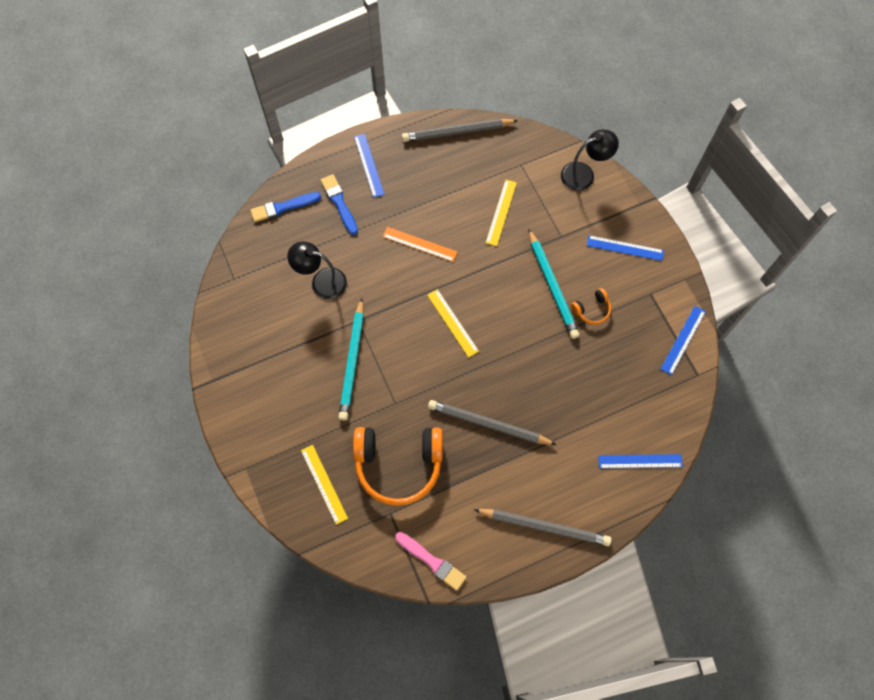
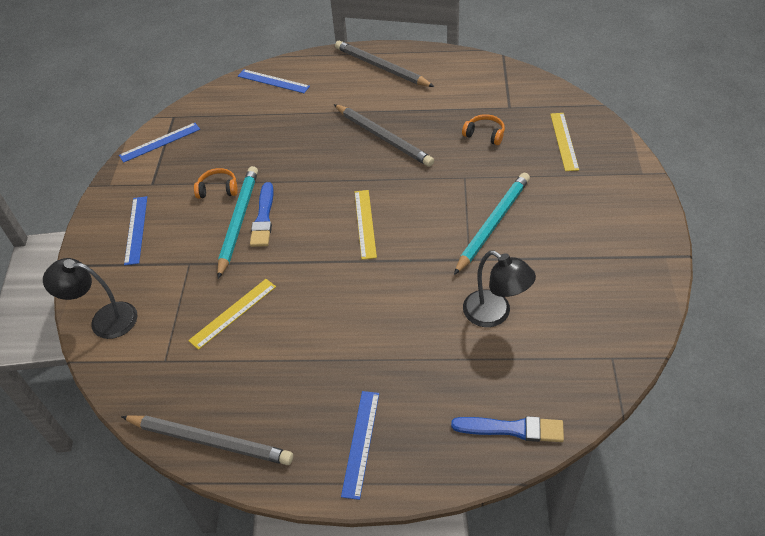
camera: 150 degrees left, 20 degrees down
(339, 203) = (429, 404): blue brush -> blue brush (263, 218)
(398, 464) = (484, 134): orange headphones -> orange headphones, size x0.44
(419, 244) = (352, 313): orange ruler -> none
(432, 561) = (487, 72): pink brush -> none
(625, 248) = (136, 230): blue ruler -> blue ruler turned 45 degrees clockwise

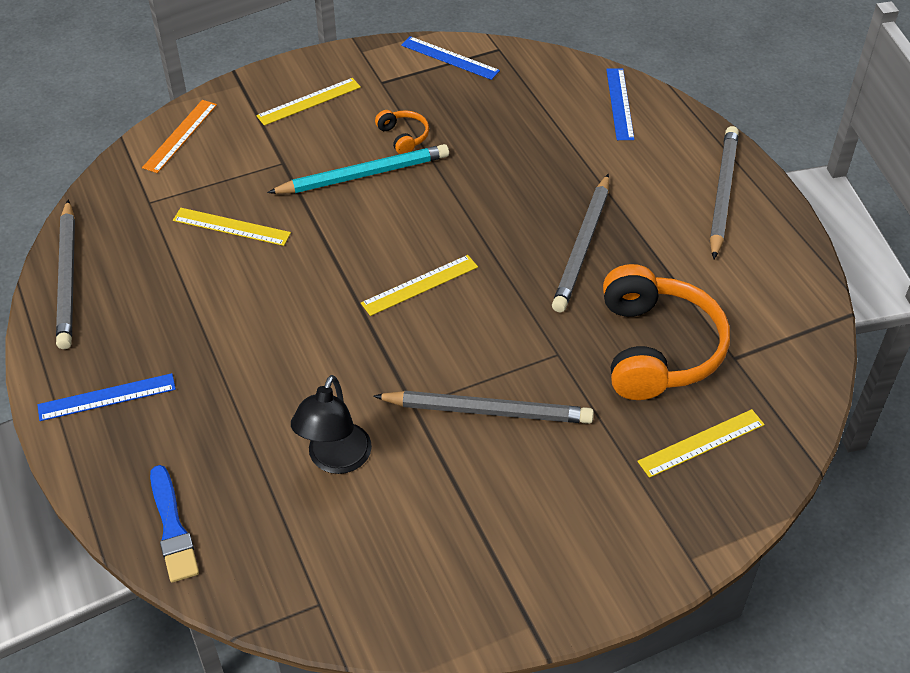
camera: 60 degrees right, 0 degrees up
(104, 320) = (180, 135): black lamp -> orange ruler
(136, 230) = (309, 101): blue ruler -> yellow ruler
(263, 218) = (380, 193): blue brush -> none
(484, 134) = (656, 348): orange headphones -> orange headphones, size x2.27
(493, 224) = (487, 411): turquoise pencil -> grey pencil

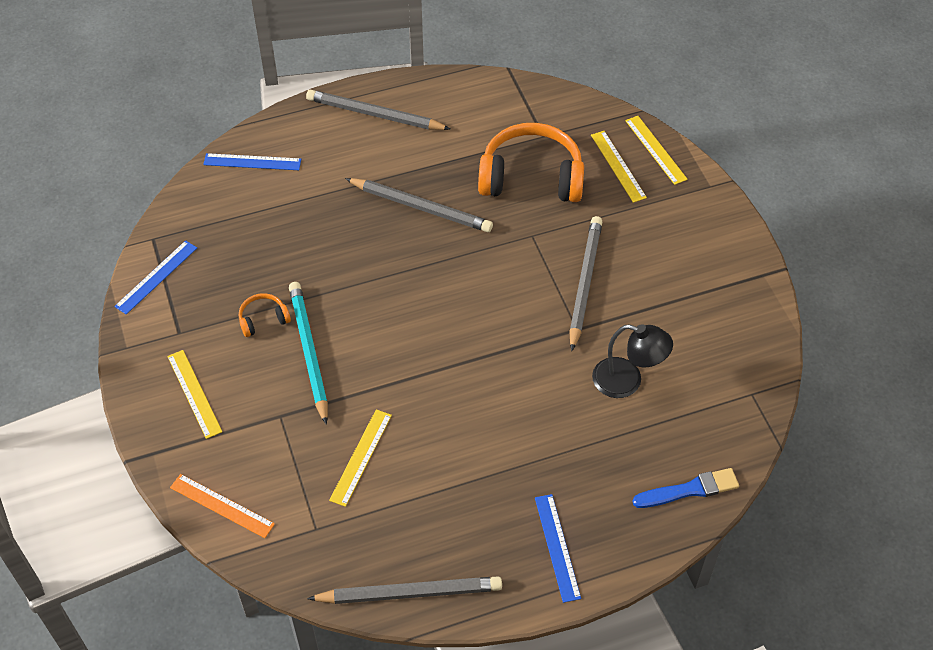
camera: 85 degrees left, 5 degrees up
(420, 285) = (451, 317): yellow ruler -> yellow ruler (655, 149)

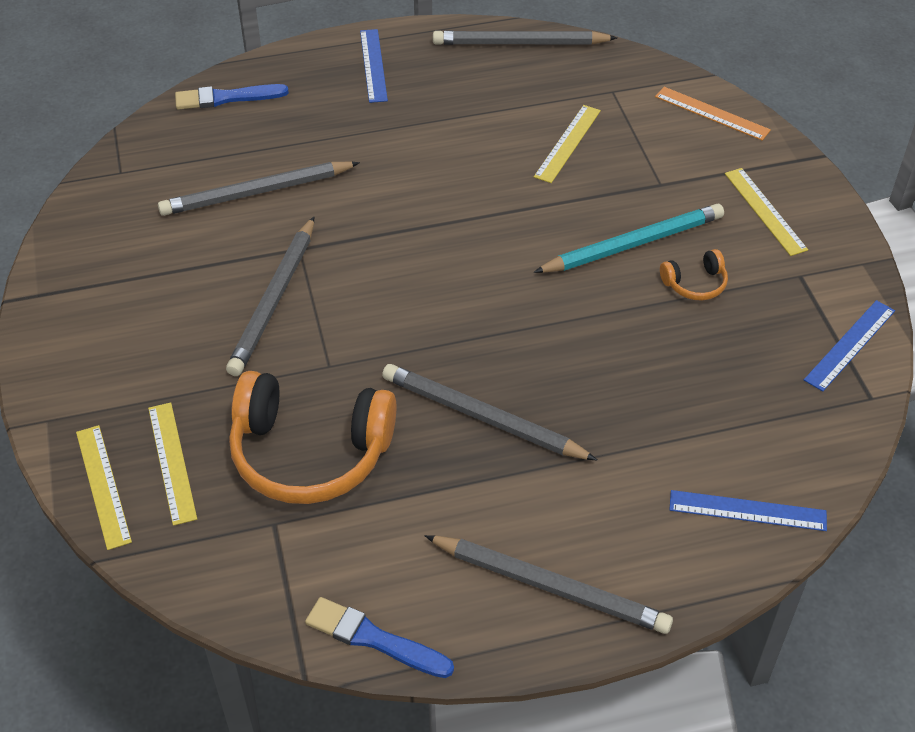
camera: 175 degrees left, 5 degrees down
(309, 352) = (633, 244): turquoise pencil -> turquoise pencil turned 105 degrees counterclockwise
(472, 84) = (374, 639): none -> blue brush
(627, 381) = (257, 192): black lamp -> grey pencil

